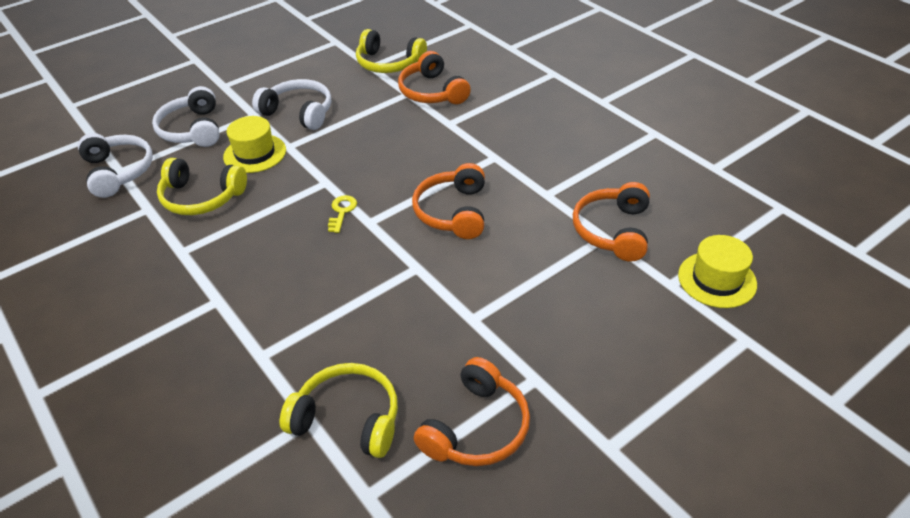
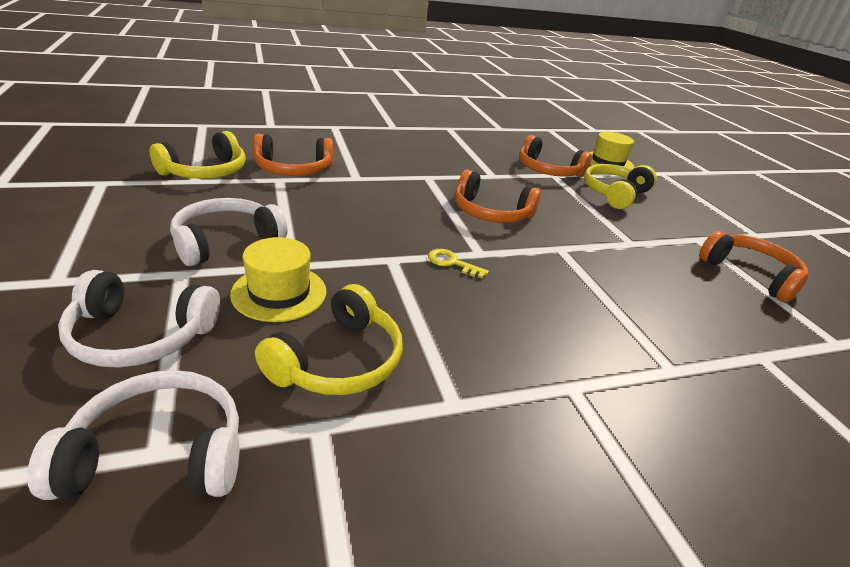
camera: 75 degrees left, 10 degrees down
(348, 419) = (753, 333): yellow headphones -> yellow headphones (614, 194)

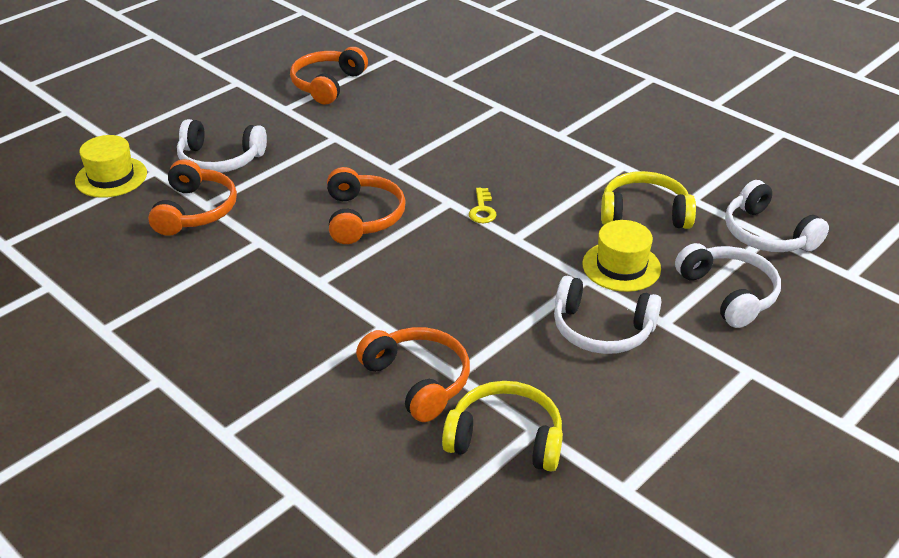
camera: 115 degrees left, 5 degrees up
(614, 194) = (220, 159): yellow headphones -> white headphones

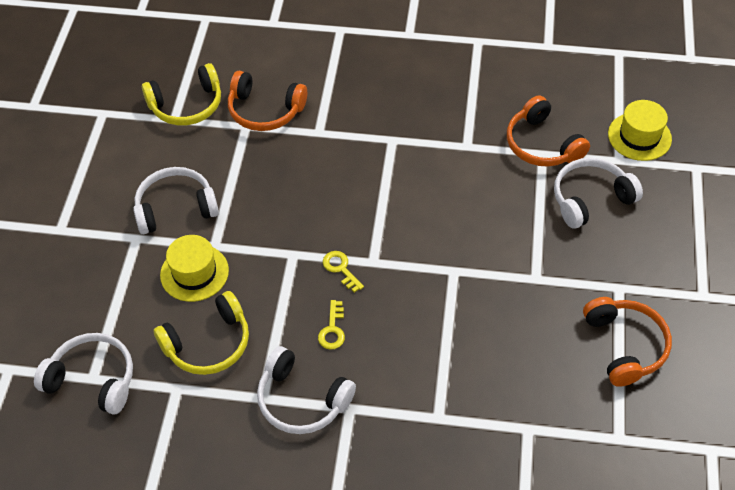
camera: 145 degrees right, 15 degrees up
(362, 217) = (421, 208): orange headphones -> none
(529, 178) = (332, 329): none -> yellow key
(729, 293) = (100, 292): white headphones -> white headphones (302, 400)

